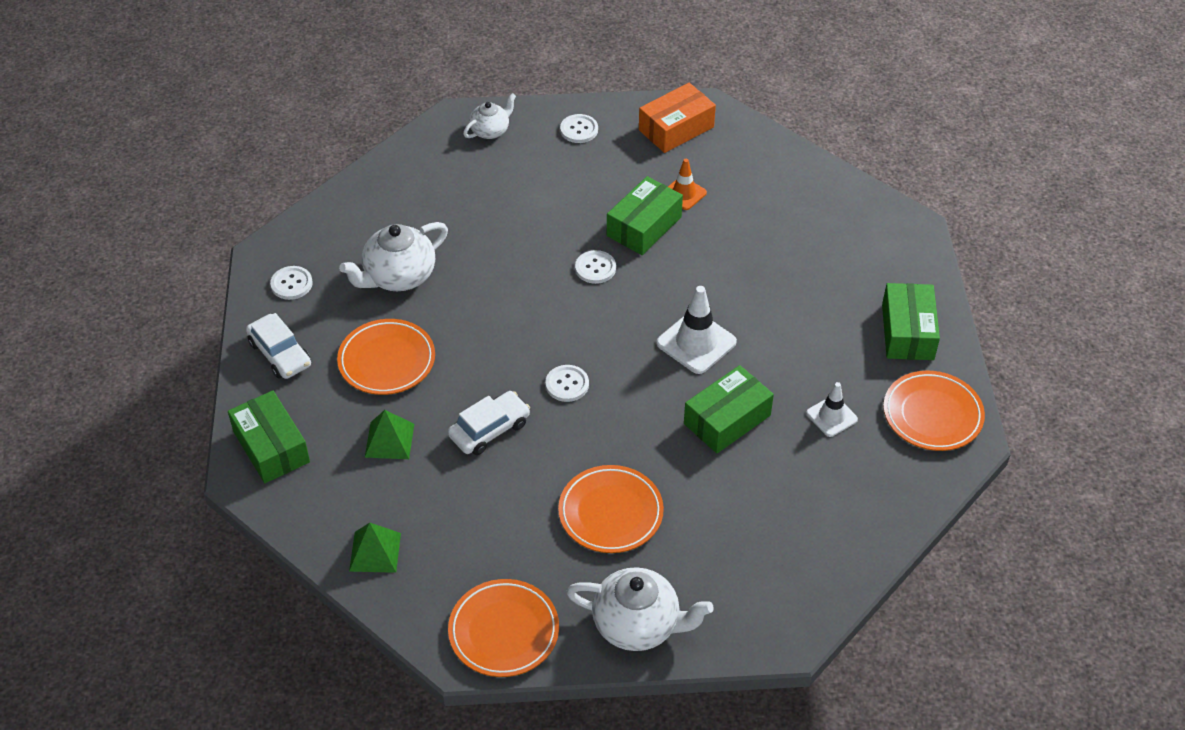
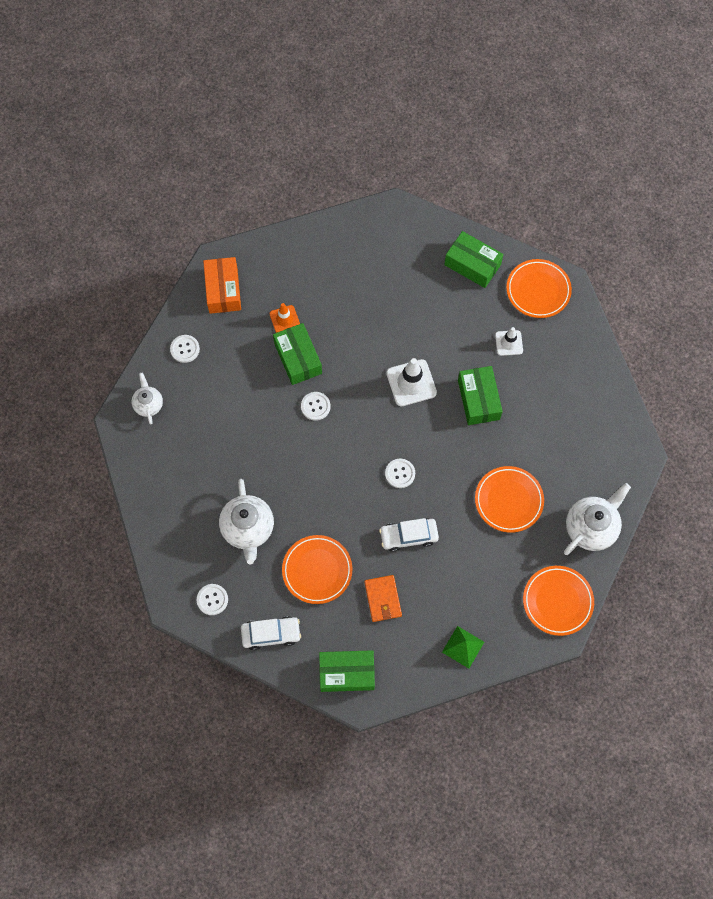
camera: 60 degrees left, 20 degrees up
(389, 440) = (383, 599): green pyramid -> orange wallet
(489, 429) = (408, 536): white car -> white car turned 90 degrees counterclockwise

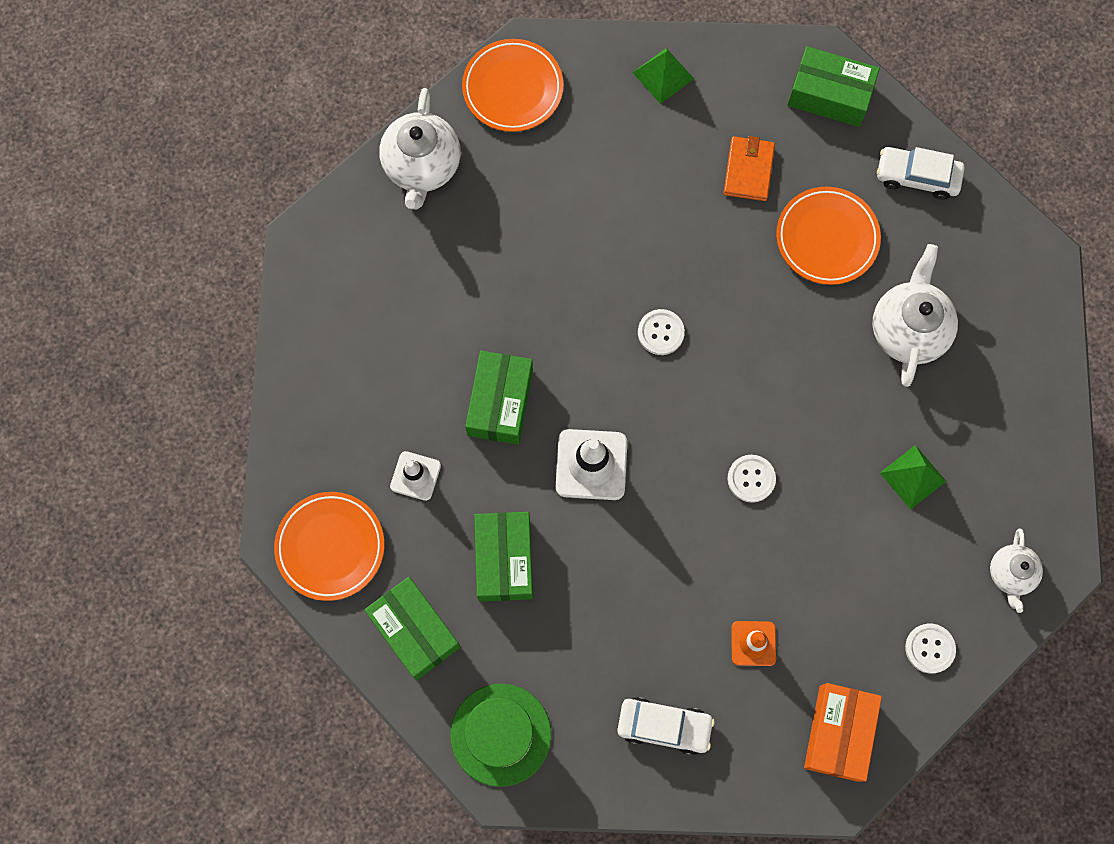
camera: 160 degrees left, 5 degrees up
(212, 599) = (986, 248): white button -> none
(220, 440) = (912, 477): none -> green pyramid
(298, 358) = (753, 567): green box -> green box (504, 559)
(404, 231) = (501, 734): none -> green hat
(408, 536) = (681, 240): white car -> white car (664, 726)
(508, 500) = (520, 241): orange plate -> none
(591, 527) = (422, 166): white teapot -> white teapot turned 60 degrees counterclockwise

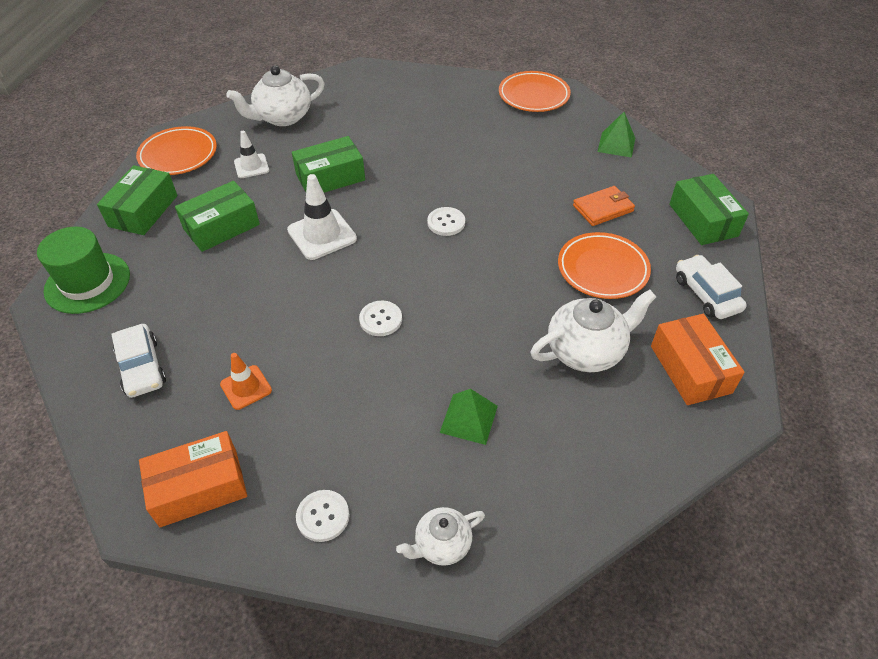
camera: 55 degrees right, 25 degrees down
(422, 166) = (449, 87): white teapot -> white teapot (283, 117)
(983, 263) = (690, 369): none -> orange box

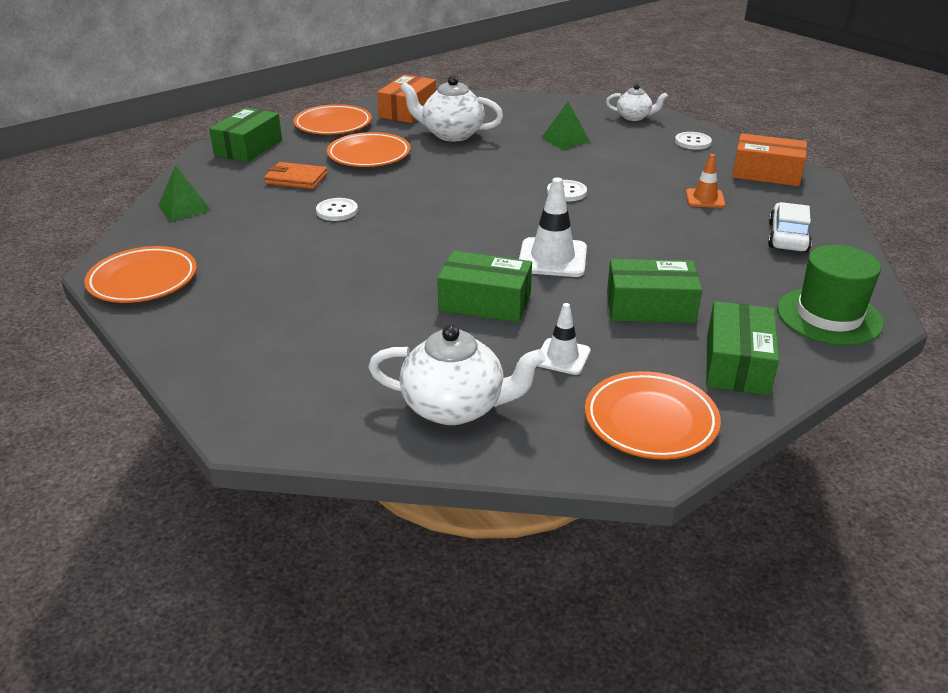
camera: 140 degrees left, 15 degrees down
(143, 211) = (737, 364): green box -> green box turned 45 degrees counterclockwise
(446, 222) = (431, 221): white button -> white button (337, 211)
(706, 294) = (333, 125): white car -> orange plate

